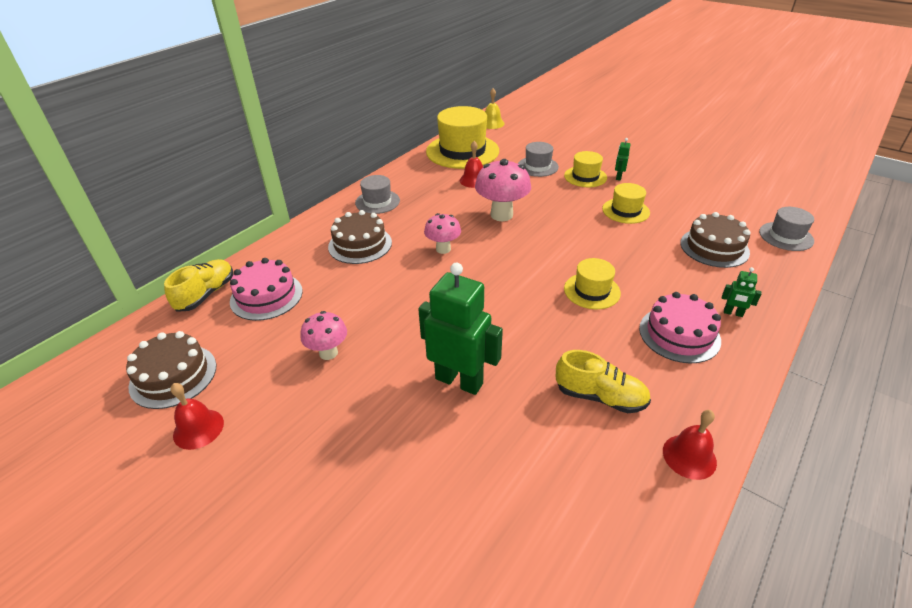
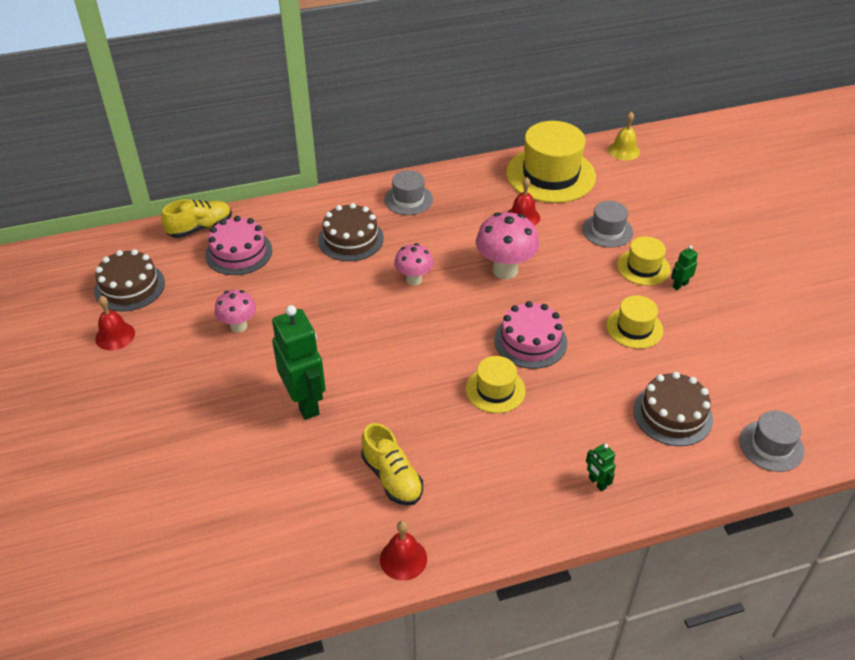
camera: 35 degrees right, 5 degrees up
(679, 334) = (521, 471): pink cake -> pink cake (530, 341)

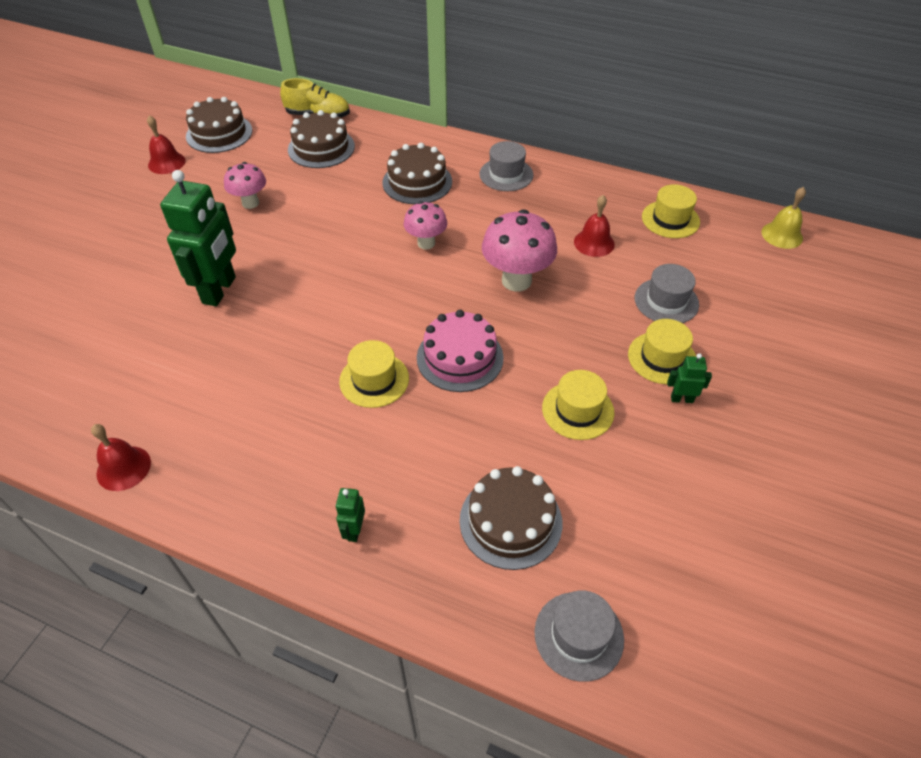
camera: 40 degrees right, 5 degrees up
(239, 252) = (321, 148): pink cake -> brown cake
(392, 477) = (201, 395): yellow shoe -> none
(550, 175) = (670, 219): yellow hat -> yellow hat, size x0.53

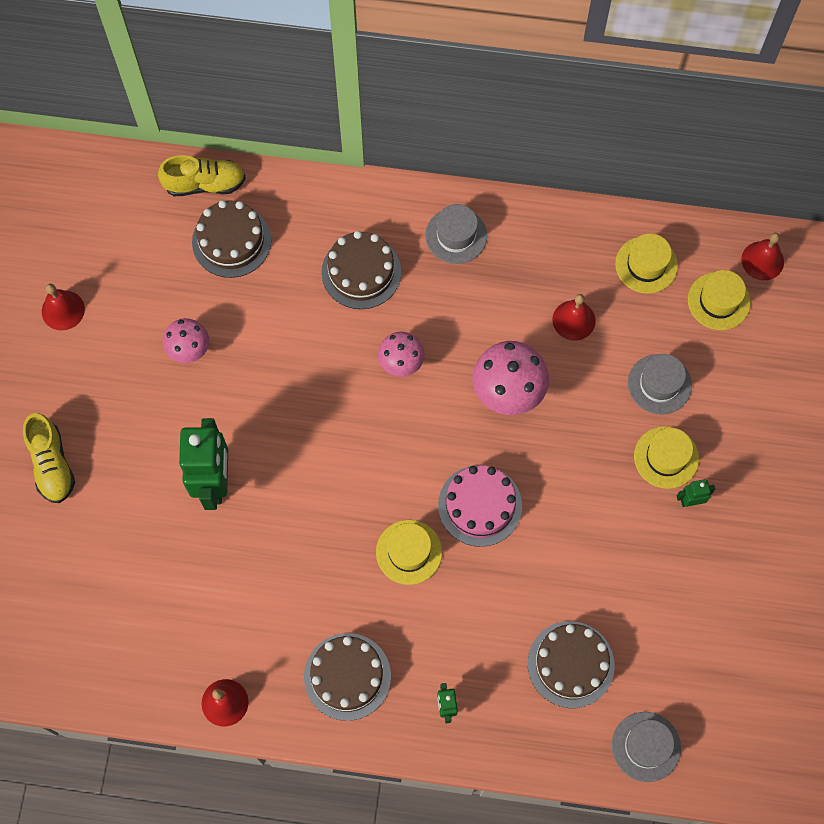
camera: 15 degrees left, 20 degrees up
(91, 251) = (52, 464): none -> yellow shoe
(219, 133) = (100, 245): brown cake -> brown cake (347, 676)
(578, 410) = (601, 537): yellow hat -> yellow hat (718, 301)
(782, 235) = (762, 260): yellow bell -> red bell

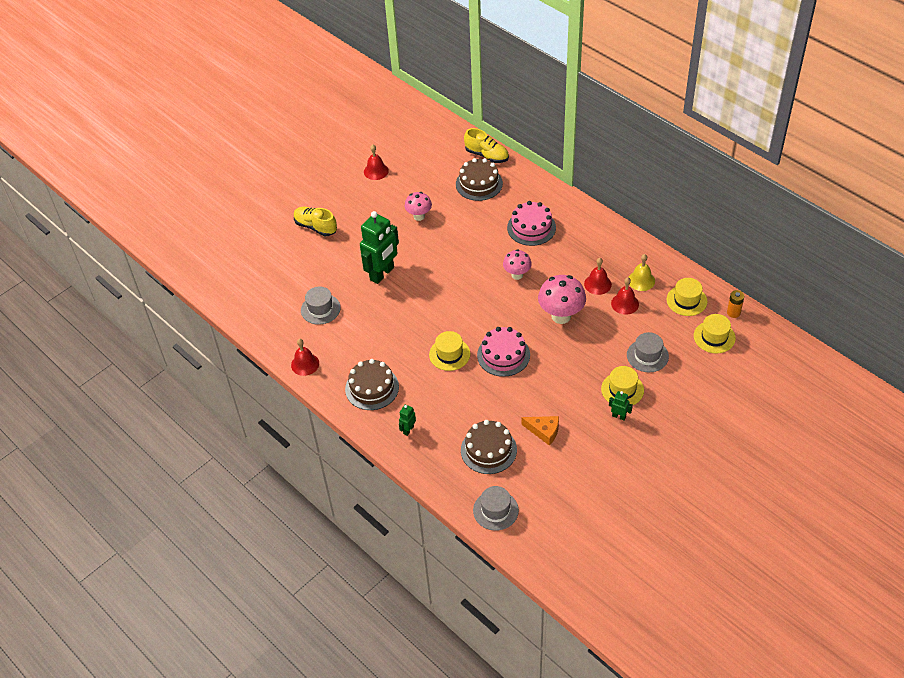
camera: 40 degrees right, 20 degrees down
(52, 464) = (316, 227): yellow shoe -> yellow shoe turned 105 degrees clockwise
(361, 272) = (531, 227): brown cake -> pink cake
(456, 235) = (594, 237): grey hat -> grey hat (320, 309)
(568, 269) = (641, 280): none -> yellow bell
(617, 587) = (544, 431): none -> orange cheese
(715, 247) = (733, 312): none -> orange battery
(762, 260) = (756, 332): red bell -> red bell (597, 284)

